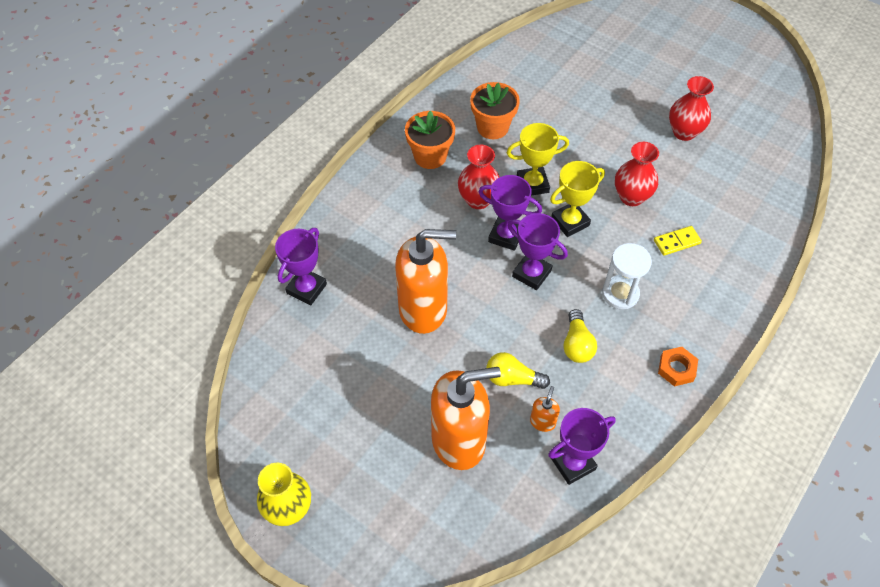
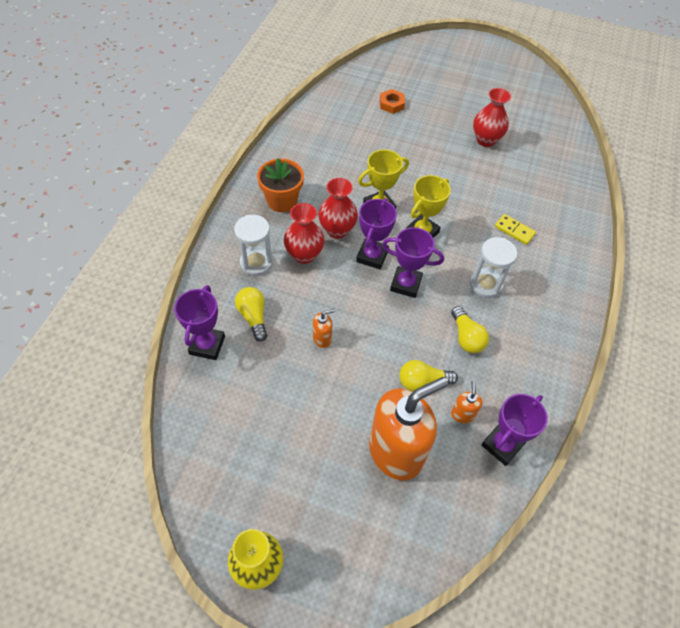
camera: 20 degrees left, 0 degrees up
(361, 271) = (253, 317): none -> yellow light bulb
(382, 216) = (256, 263): none -> white hourglass
(423, 309) = (322, 338): orange soap dispenser -> orange soap dispenser, size x0.40
(492, 127) = (328, 165): orange flower pot -> none
(506, 236) = (372, 256): purple trophy -> purple trophy turned 75 degrees counterclockwise
(631, 197) = (464, 201): red vase -> red vase (304, 255)
(676, 369) = (555, 337): orange nut -> orange nut (391, 104)
(677, 242) = (514, 230): yellow domino -> yellow domino turned 75 degrees clockwise

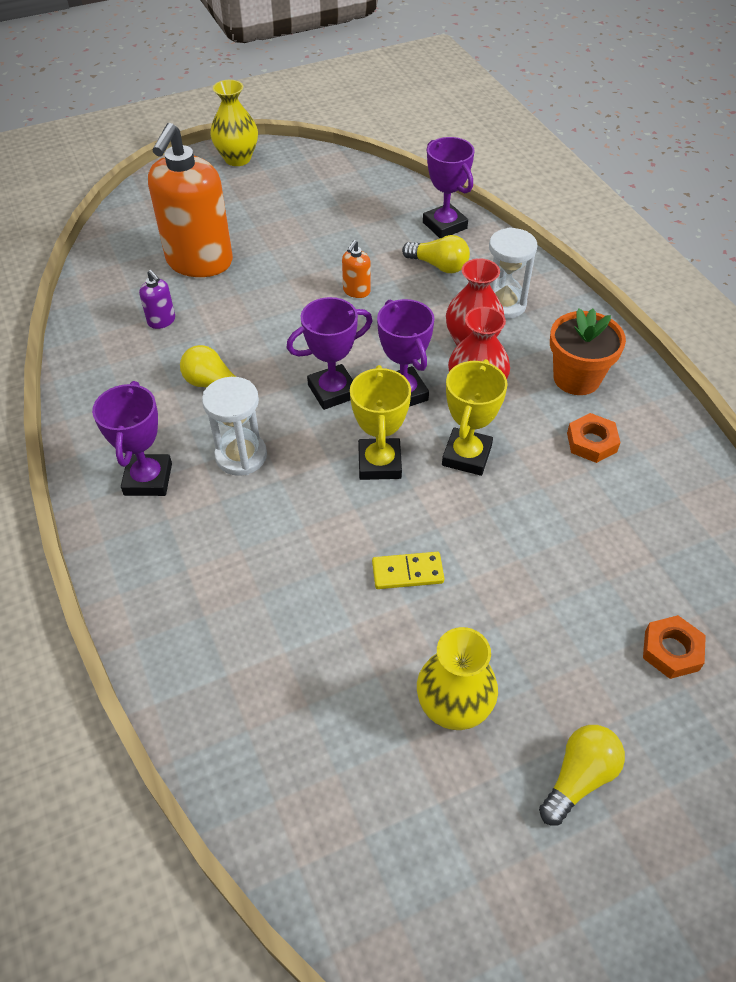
camera: 140 degrees right, 5 degrees down
(318, 173) = (591, 442): none -> orange nut
(422, 382) = (224, 320): yellow light bulb -> yellow light bulb (579, 777)
(462, 414) = (162, 321): orange soap dispenser -> purple soap dispenser
(486, 140) = (453, 708): red vase -> yellow vase
(502, 445) = (104, 322): purple trophy -> purple trophy (148, 479)
(514, 230) = (264, 560): yellow domino -> yellow domino (407, 572)

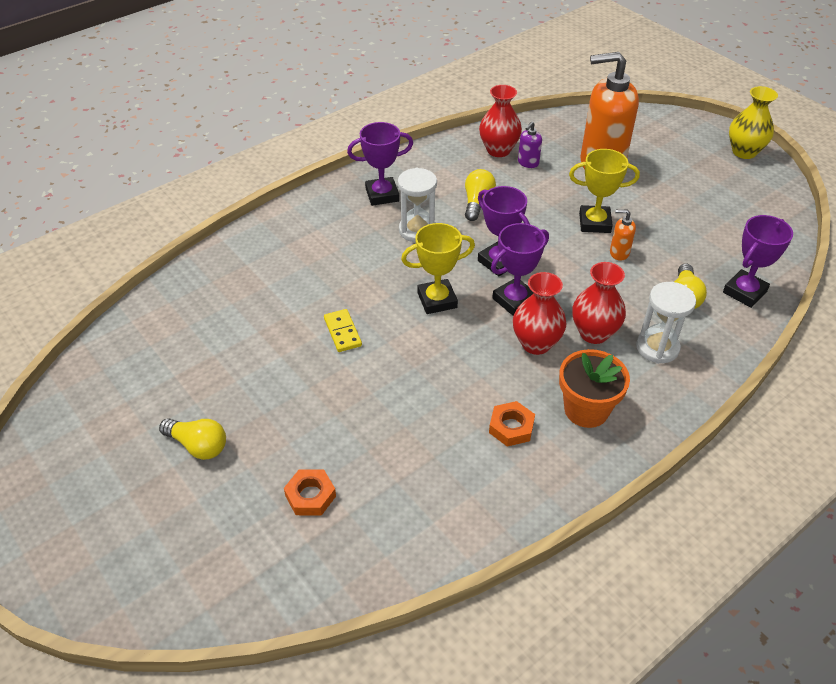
camera: 75 degrees right, 5 degrees down
(120, 341) = (498, 150): none -> red vase
(453, 708) = (240, 372): yellow vase -> none
(466, 456) = (463, 348): yellow trophy -> yellow trophy (594, 223)

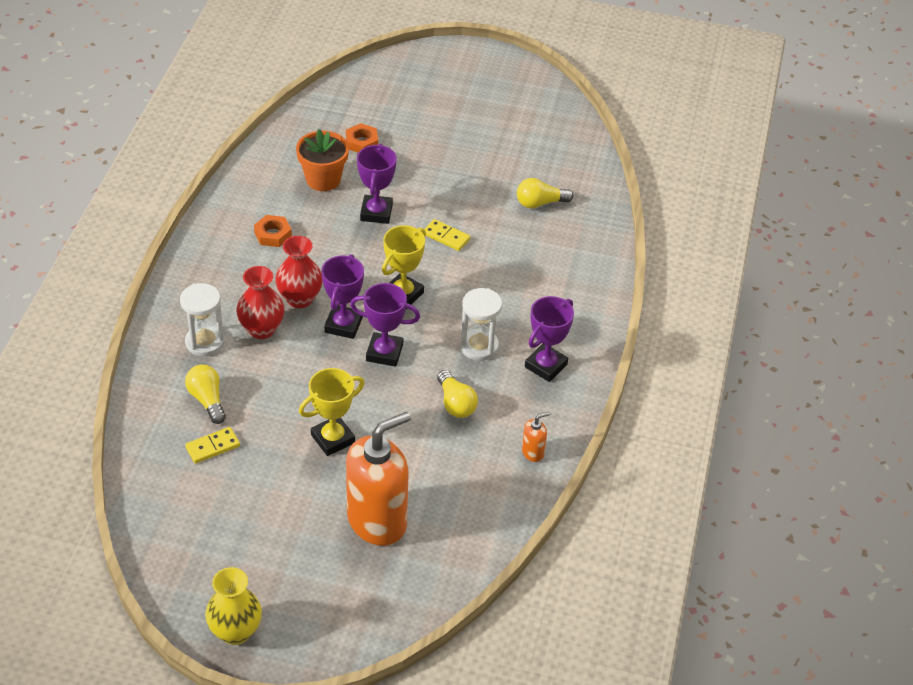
camera: 140 degrees right, 0 degrees up
(198, 446) = (456, 133): yellow light bulb -> yellow light bulb (540, 203)
(498, 150) = (494, 481): red vase -> none
(528, 163) = (451, 480): purple soap dispenser -> none
(586, 410) = (229, 270): orange flower pot -> orange flower pot (323, 179)
(619, 253) = (289, 416): orange soap dispenser -> orange soap dispenser (533, 452)
(699, 260) = (212, 447): none -> yellow domino
(744, 292) = (157, 433): purple trophy -> purple trophy (376, 212)

